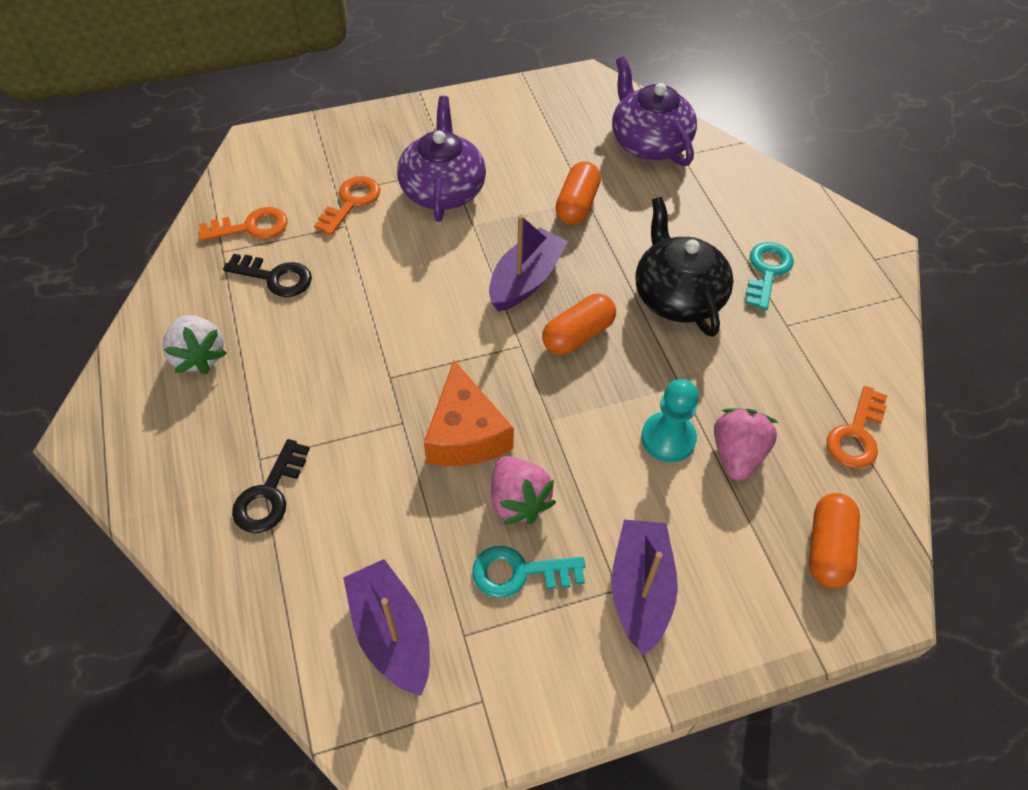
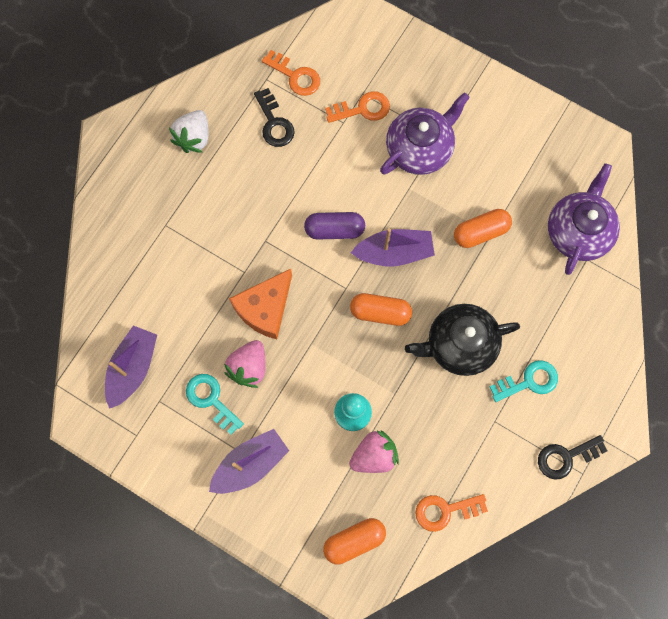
camera: 50 degrees right, 20 degrees up
(270, 494) = (151, 248): black key -> black key (566, 457)
(447, 310) = (334, 230): none -> purple capsule
(677, 296) = (460, 344): black teapot -> black teapot turned 135 degrees counterclockwise

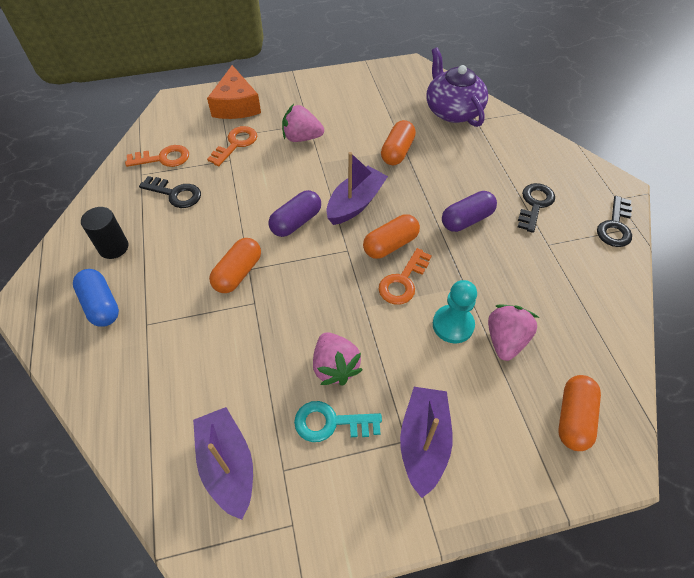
camera: 45 degrees left, 20 degrees down
(150, 183) = (101, 305): none -> blue capsule
(194, 138) = (113, 247): white strawberry -> black cylinder
(255, 238) = (238, 273): none -> orange capsule
(265, 308) = (300, 313): orange cheese -> orange cheese (236, 105)
(420, 148) = (302, 138): purple teapot -> pink strawberry
(445, 511) = (599, 329): orange key -> orange key (403, 281)
(460, 344) = (466, 220): black teapot -> purple capsule
(528, 381) = (534, 204): turquoise key -> black key

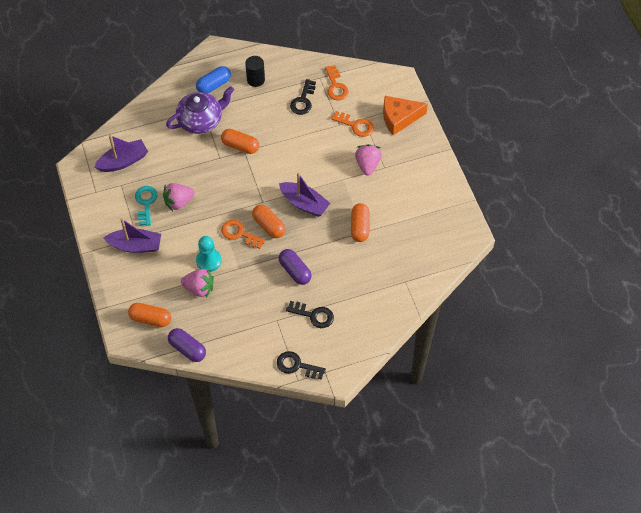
camera: 85 degrees right, 5 degrees up
(296, 222) = (284, 171): purple capsule -> purple capsule (187, 349)
(397, 152) = (359, 227): orange capsule -> orange capsule turned 75 degrees clockwise
(452, 111) = (414, 265): purple teapot -> purple teapot (201, 120)

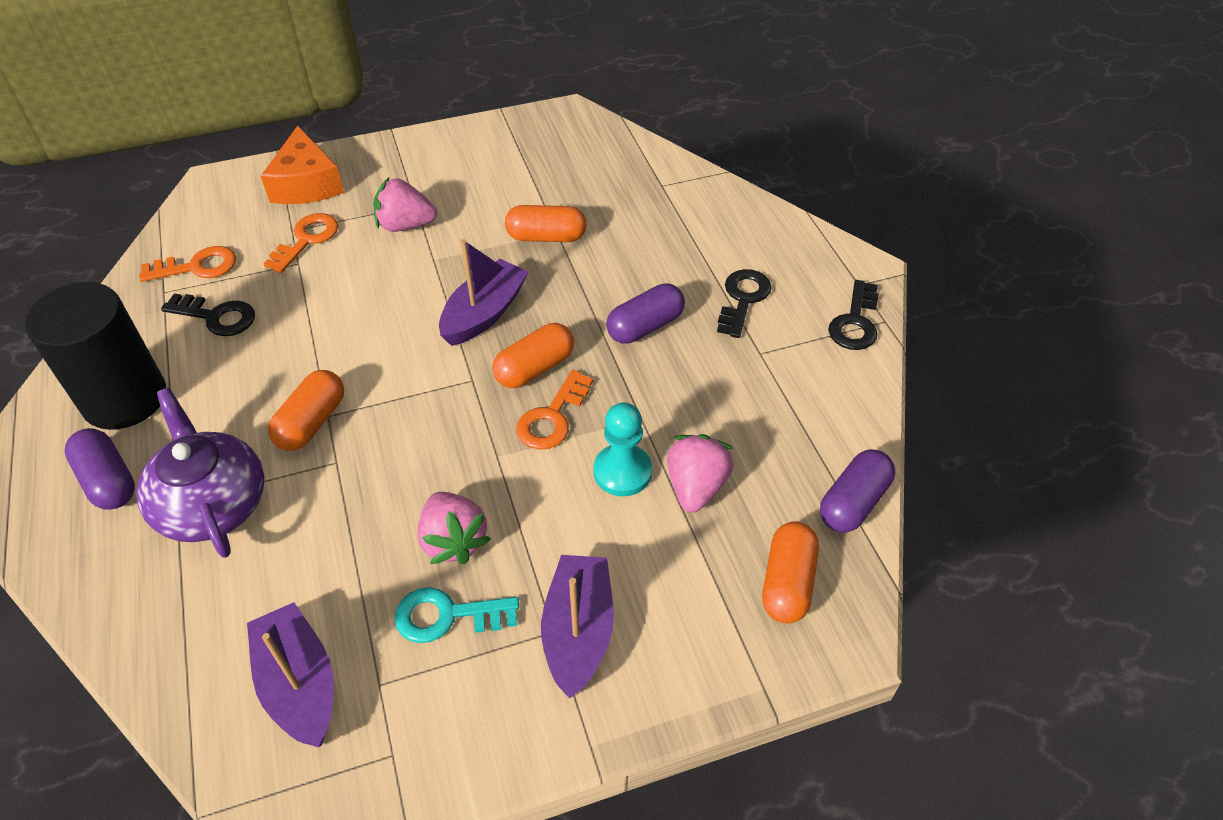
camera: 90 degrees left, 10 degrees down
(214, 85) = (108, 481): blue capsule -> purple capsule
(255, 79) = (125, 398): black cylinder -> black cylinder, size x1.87

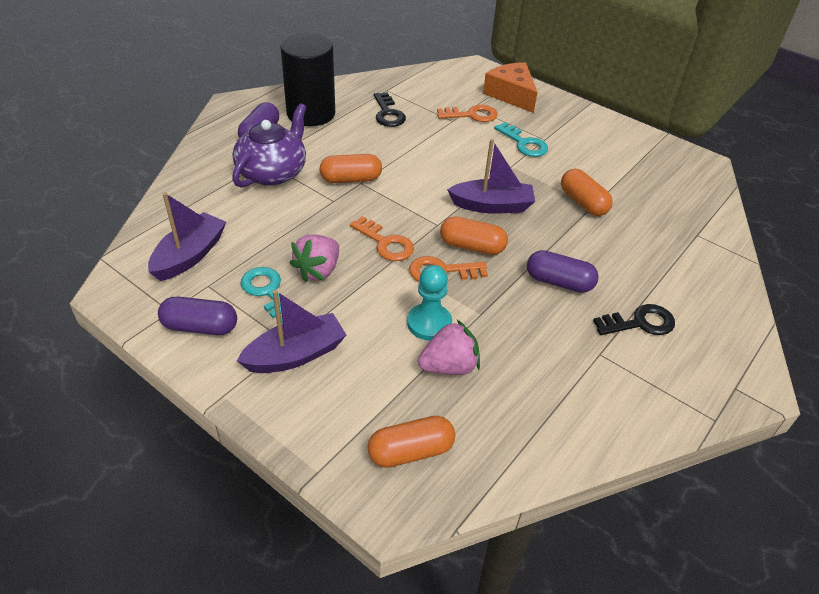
camera: 55 degrees right, 5 degrees down
(197, 267) = (413, 91): orange key -> orange key (385, 243)
(306, 184) = (511, 95): orange cheese -> orange cheese turned 105 degrees clockwise
(405, 225) = (524, 143): pink strawberry -> turquoise key
(853, 502) = (513, 466): purple capsule -> purple capsule (200, 327)
(855, 322) = (692, 400): black key -> none

